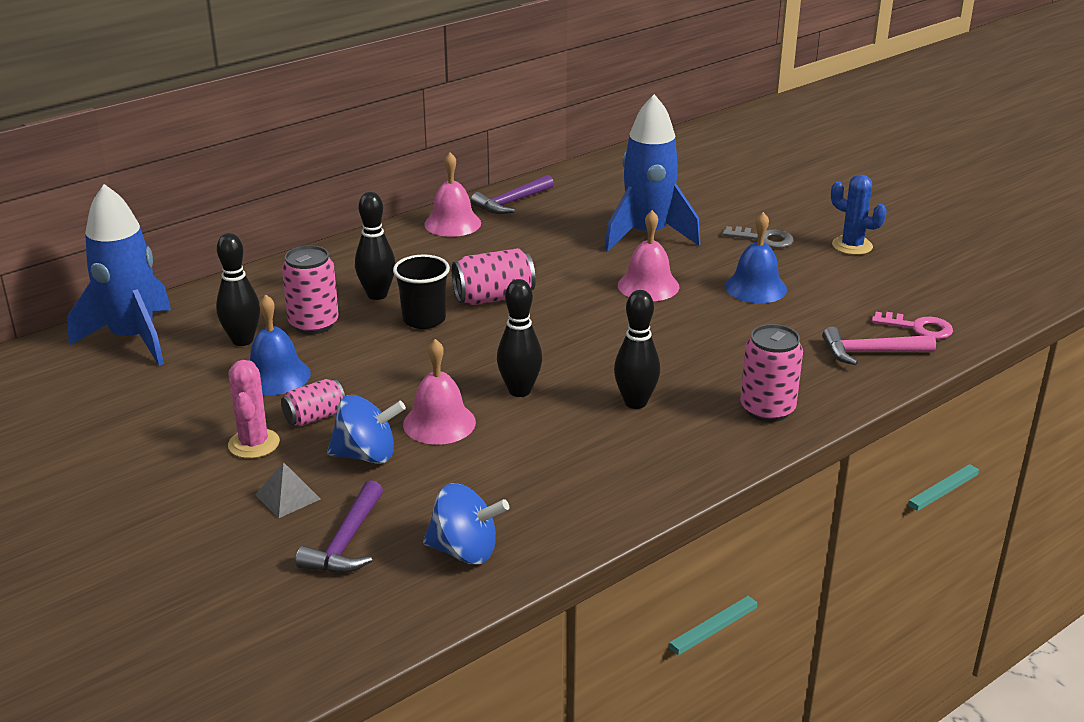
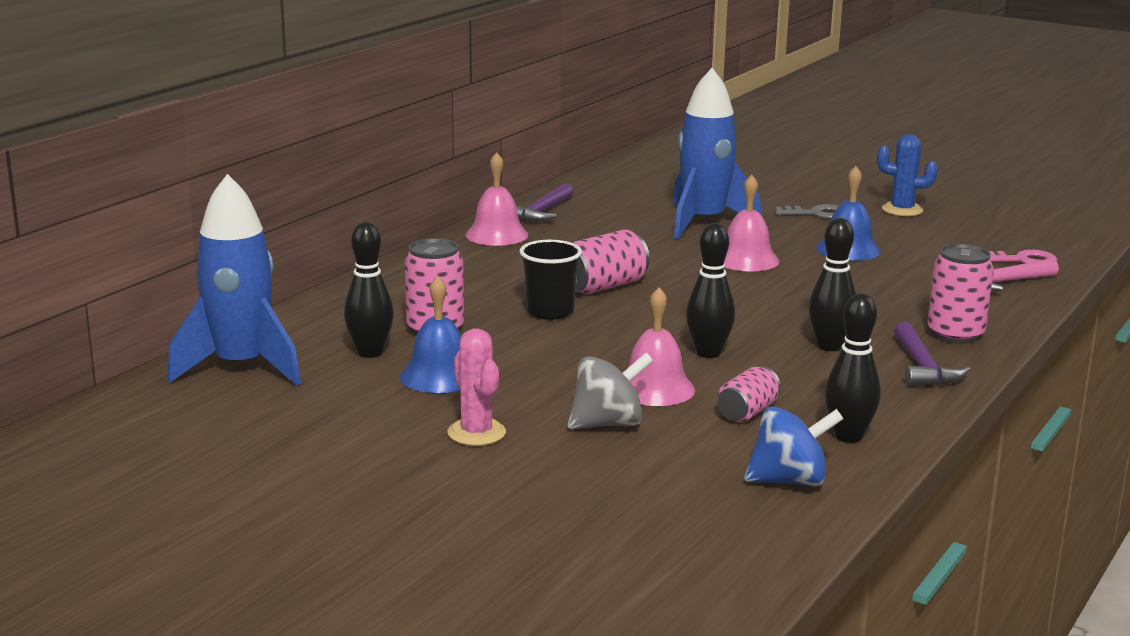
camera: 20 degrees left, 10 degrees down
(288, 496) = (560, 469): grey pyramid -> none
(315, 417) = (519, 402): pink can -> pink can (747, 412)
(346, 542) = (662, 494): purple hammer -> purple hammer (922, 367)
(366, 455) = (608, 424): blue spinning top -> grey spinning top
(377, 295) = (478, 298): black bowling pin -> black bowling pin (848, 436)

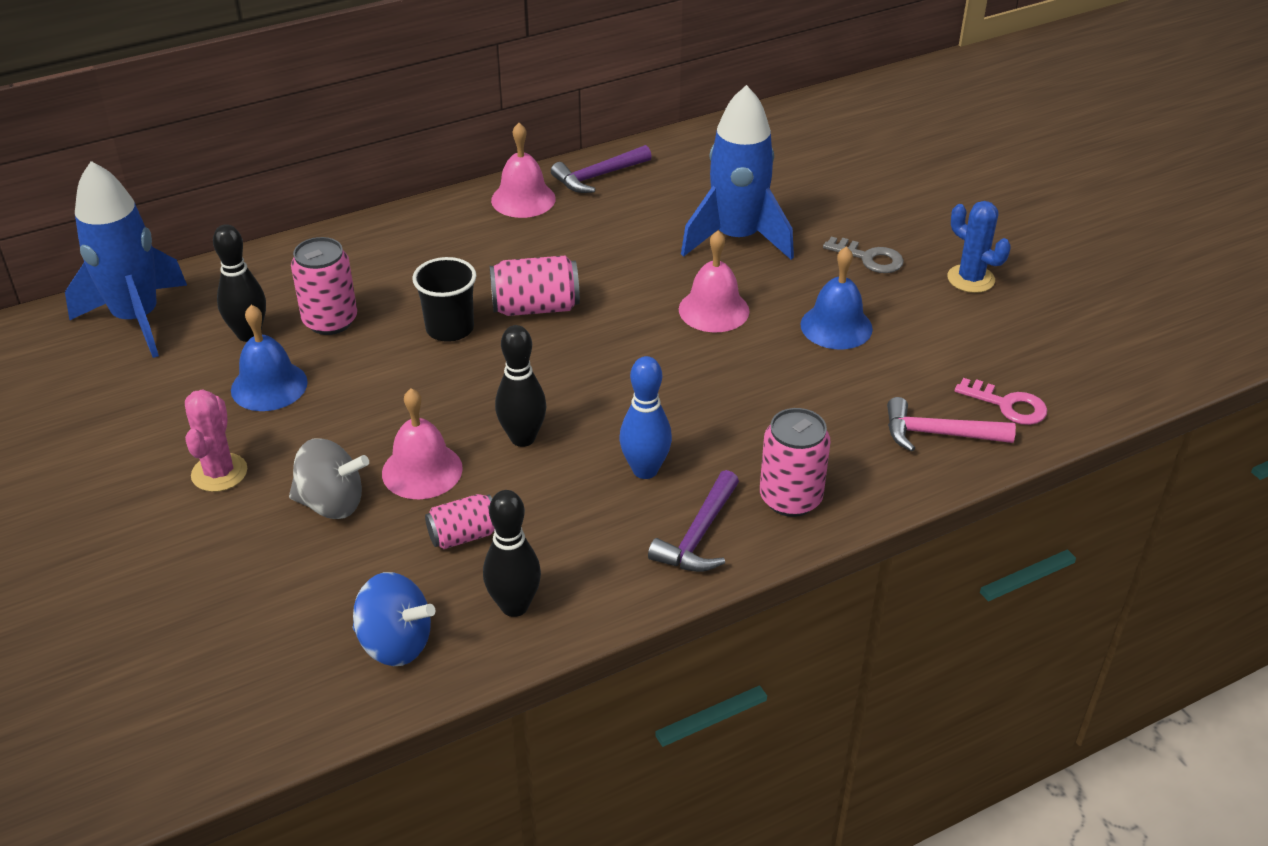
camera: 30 degrees right, 20 degrees up
(829, 346) = (645, 470): black bowling pin -> blue bowling pin

